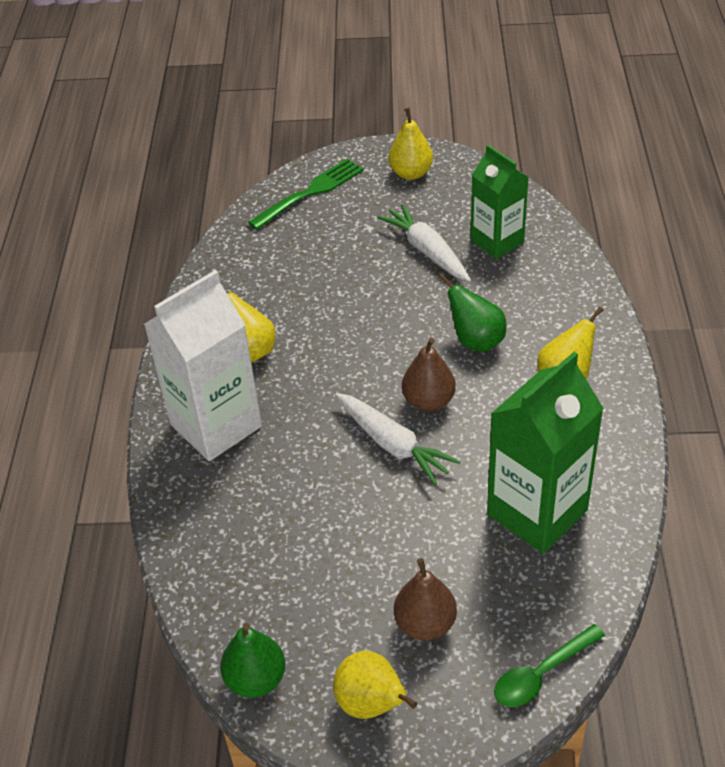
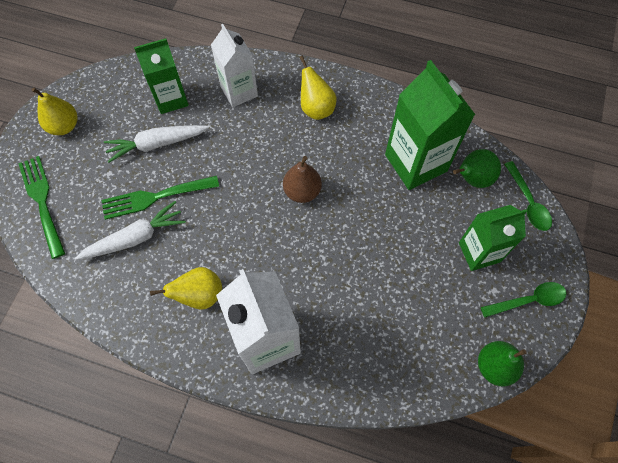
camera: 75 degrees left, 20 degrees up
(357, 274) = (156, 197): none -> green fork
(372, 704) = (528, 300): yellow pear -> green spoon
(393, 445) = (332, 225): white carrot -> white carrot (135, 238)
(425, 624) = (479, 252): brown pear -> green carton
(476, 341) = (260, 145): green pear -> green pear (472, 179)
(545, 296) = (239, 91): none -> white carton

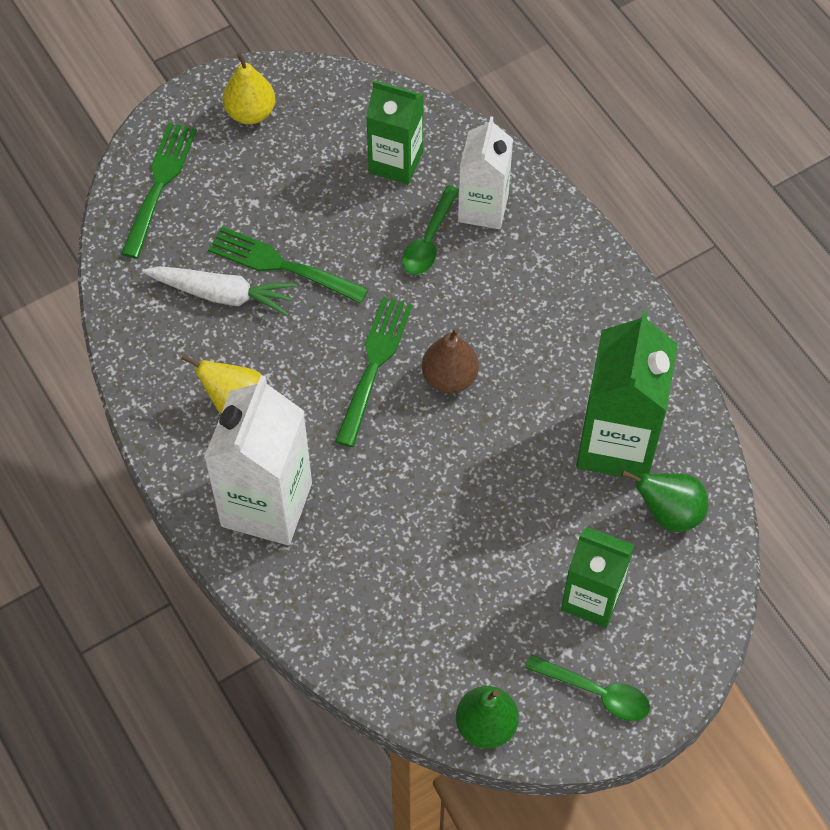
camera: 40 degrees right, 5 degrees down
(157, 144) = (334, 205): white carrot -> none
(256, 214) = (374, 365): none -> green fork
(316, 108) = (557, 293): yellow pear -> none
(528, 202) = (711, 590): green spoon -> green spoon (429, 240)

